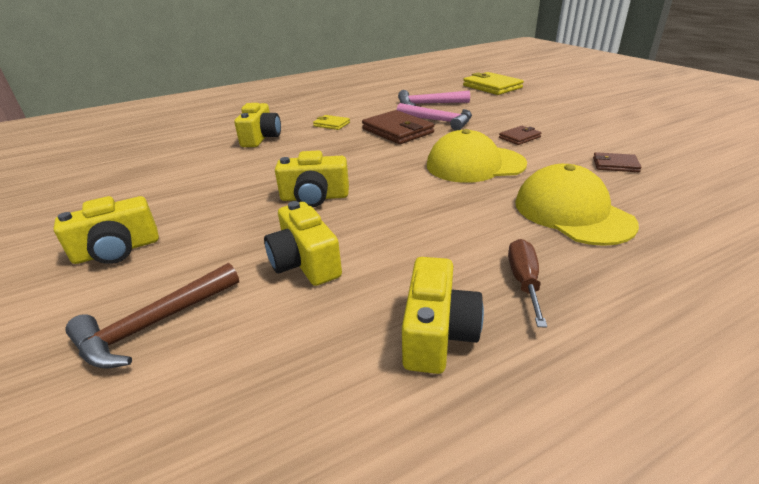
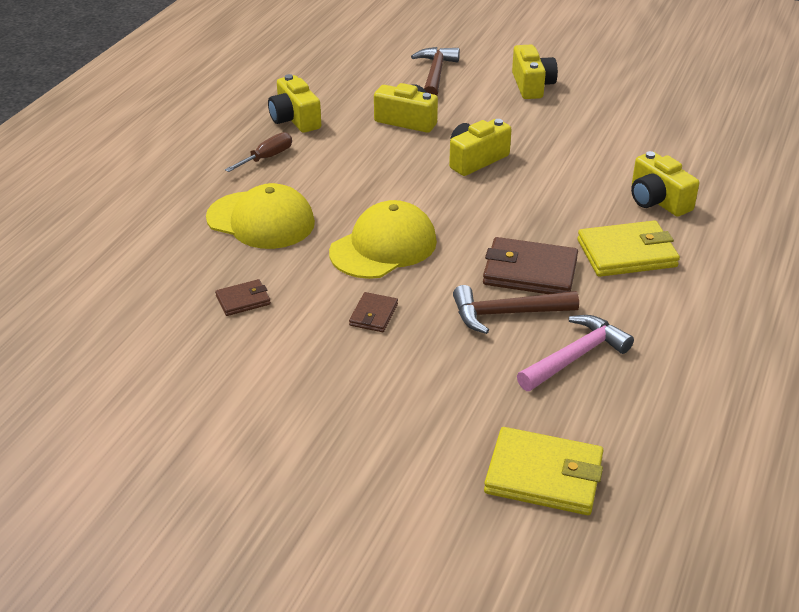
camera: 140 degrees right, 5 degrees up
(117, 250) = (532, 85): yellow camera -> yellow camera turned 150 degrees clockwise
(331, 124) = (626, 253): yellow wallet -> yellow wallet, size x1.90
(438, 121) = (506, 313): pink hammer -> brown hammer
(524, 281) = (267, 157): brown screwdriver -> brown screwdriver turned 105 degrees counterclockwise

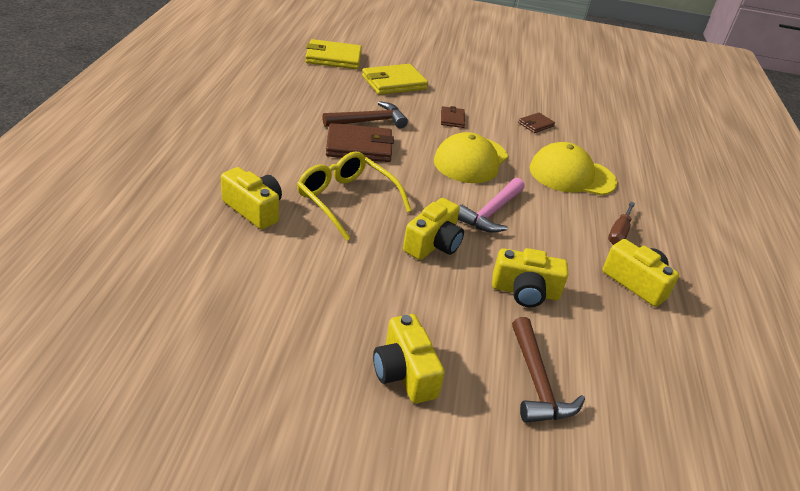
camera: 160 degrees right, 0 degrees up
(557, 205) = (346, 200): none -> yellow glasses
(575, 356) = (321, 101): pink hammer -> pink hammer (491, 212)
(626, 253) = (286, 162): yellow wallet -> yellow wallet (394, 83)

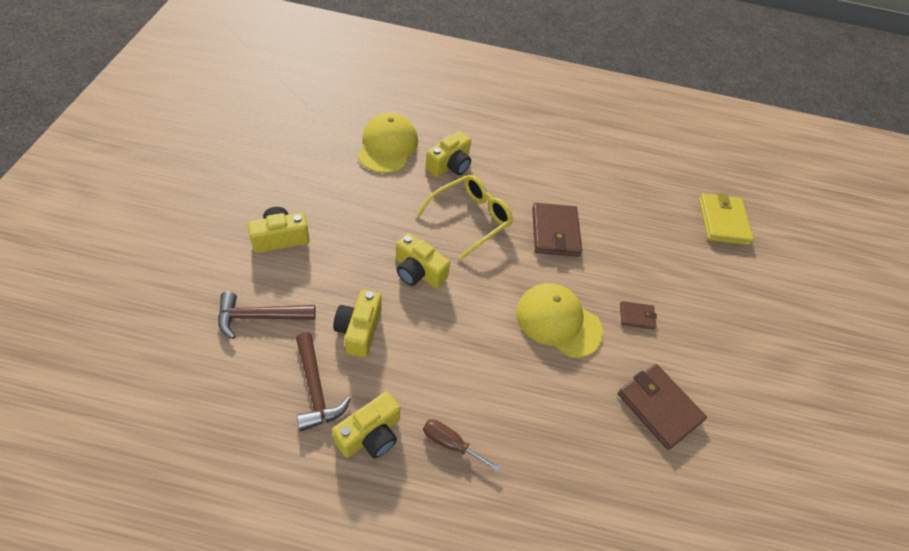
camera: 90 degrees right, 15 degrees up
(369, 121) = (603, 242): brown hammer -> brown hammer (315, 389)
(394, 83) = (694, 270): yellow wallet -> none
(491, 212) = (469, 324): pink hammer -> none
(536, 124) = (659, 407): brown wallet -> brown wallet, size x1.90
(571, 175) = (554, 421): yellow cap -> yellow cap (387, 146)

